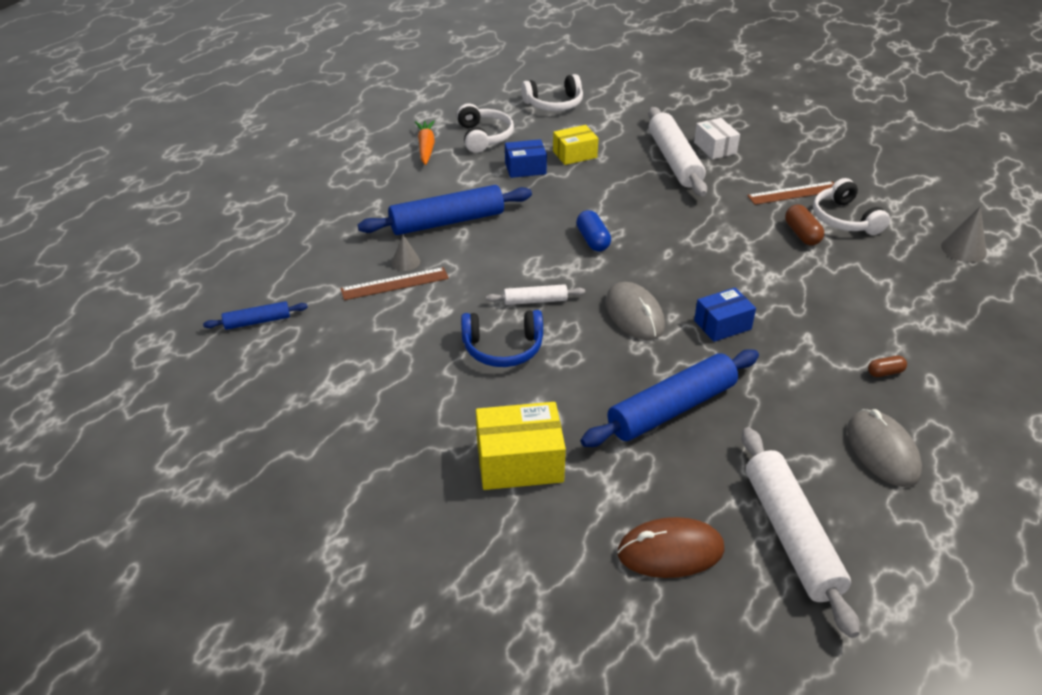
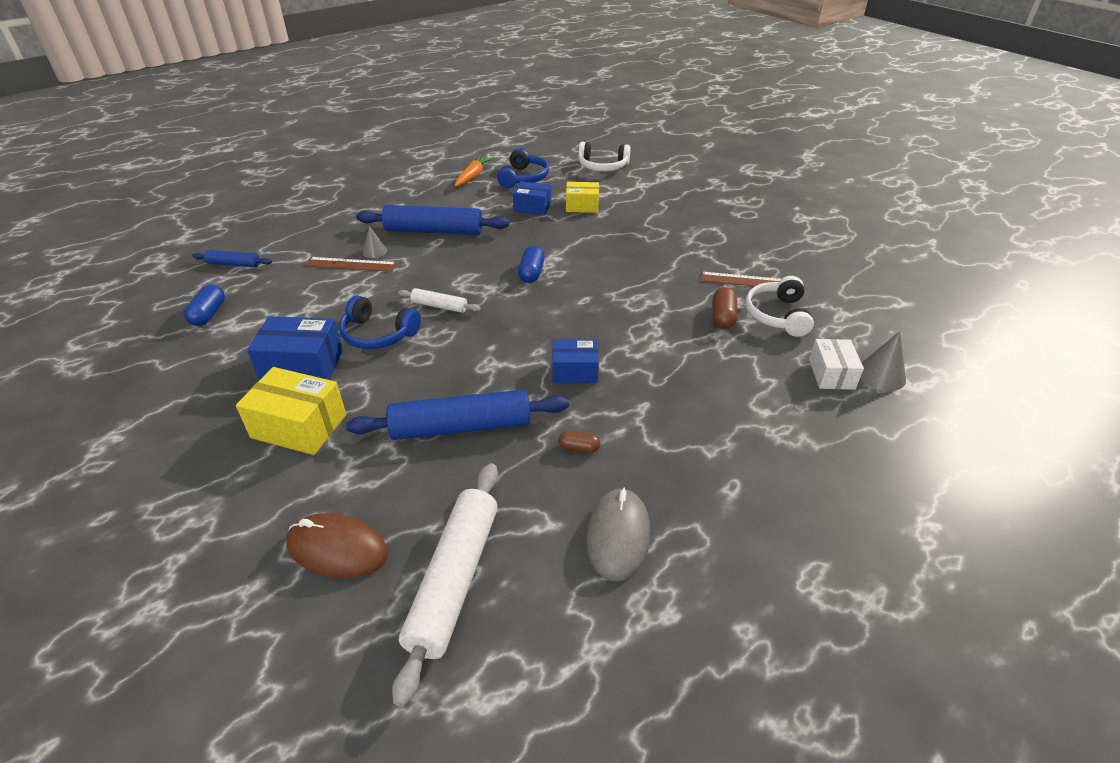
camera: 25 degrees right, 0 degrees up
(293, 385) = (209, 314): none -> blue capsule
(459, 404) = (302, 366): none -> blue box
(484, 137) = (523, 178): white headphones -> blue headphones
(634, 314) = (507, 340): grey mouse -> none
(674, 160) = (662, 229): white rolling pin -> none
(715, 148) = (708, 228): white box -> white box (831, 374)
(885, 372) = (690, 463): brown capsule -> brown capsule (579, 448)

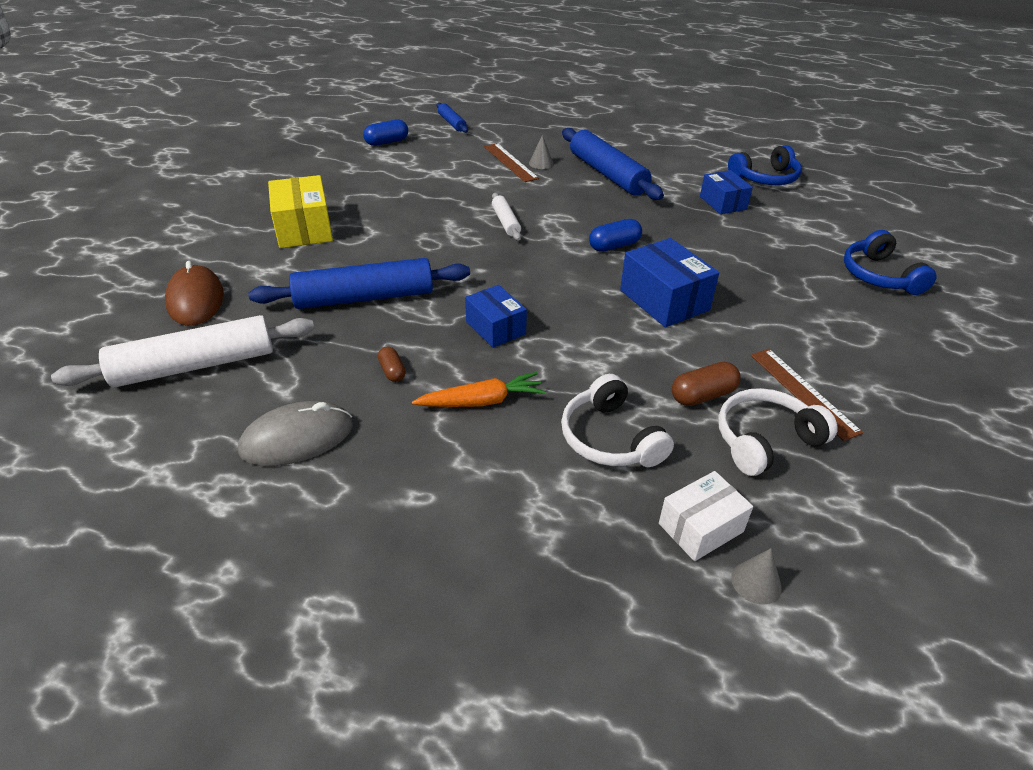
camera: 55 degrees right, 0 degrees up
(302, 366) = (368, 200): blue box -> blue box (664, 300)
(378, 334) = (438, 212): blue headphones -> blue headphones (879, 276)
(461, 426) = (364, 297): blue rolling pin -> blue rolling pin turned 60 degrees counterclockwise
(473, 176) = (723, 154): orange carrot -> orange carrot (482, 401)
(582, 206) = (772, 228): yellow box -> none
(602, 166) = (871, 210): white headphones -> white headphones (610, 438)
(881, 375) = (756, 582): grey cone -> grey cone, size x0.65

